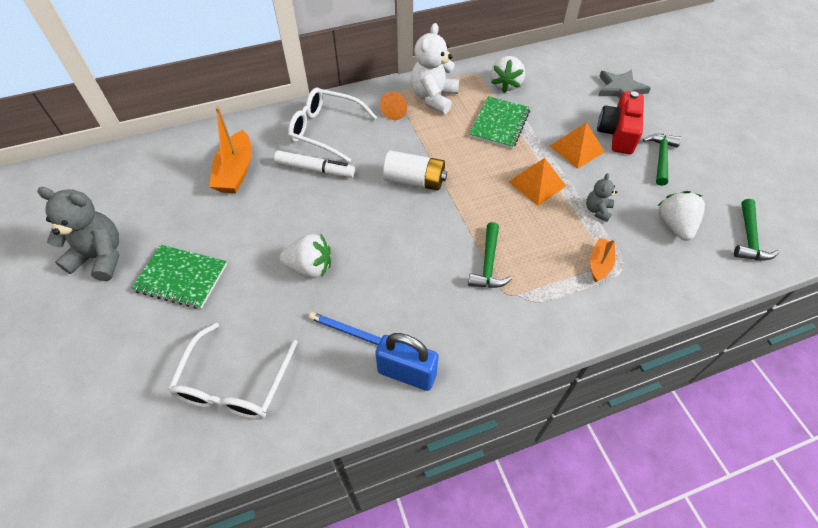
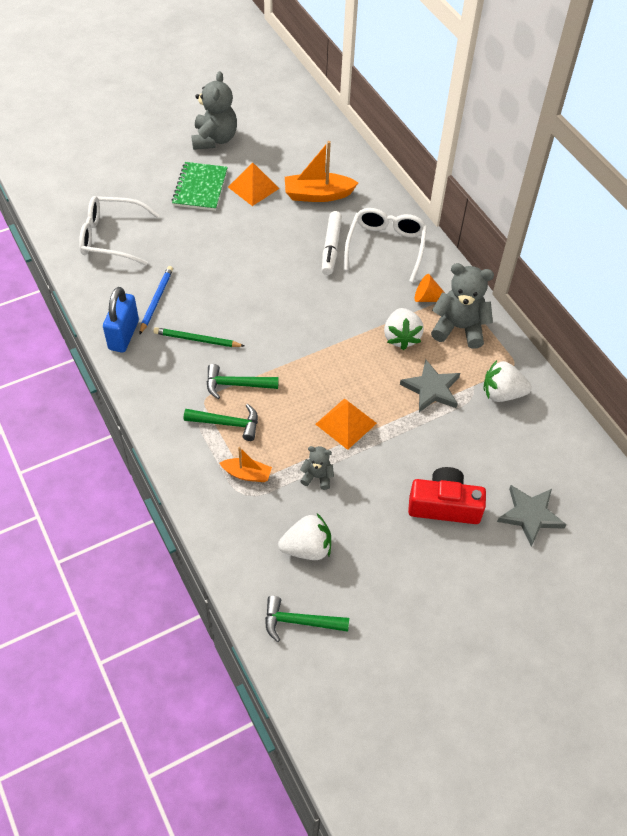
camera: 80 degrees right, 0 degrees up
(310, 267) = (218, 262): white strawberry -> white strawberry (401, 337)
(414, 181) = (331, 322): white battery -> none
(423, 296) = (197, 340): none -> green pencil
(434, 98) = (459, 328): white teddy bear -> grey teddy bear
(499, 124) = (431, 389): green notebook -> grey star
(576, 148) = (408, 462): orange pyramid -> orange pyramid (253, 187)
(660, 157) = (411, 547): green hammer -> green hammer (227, 423)

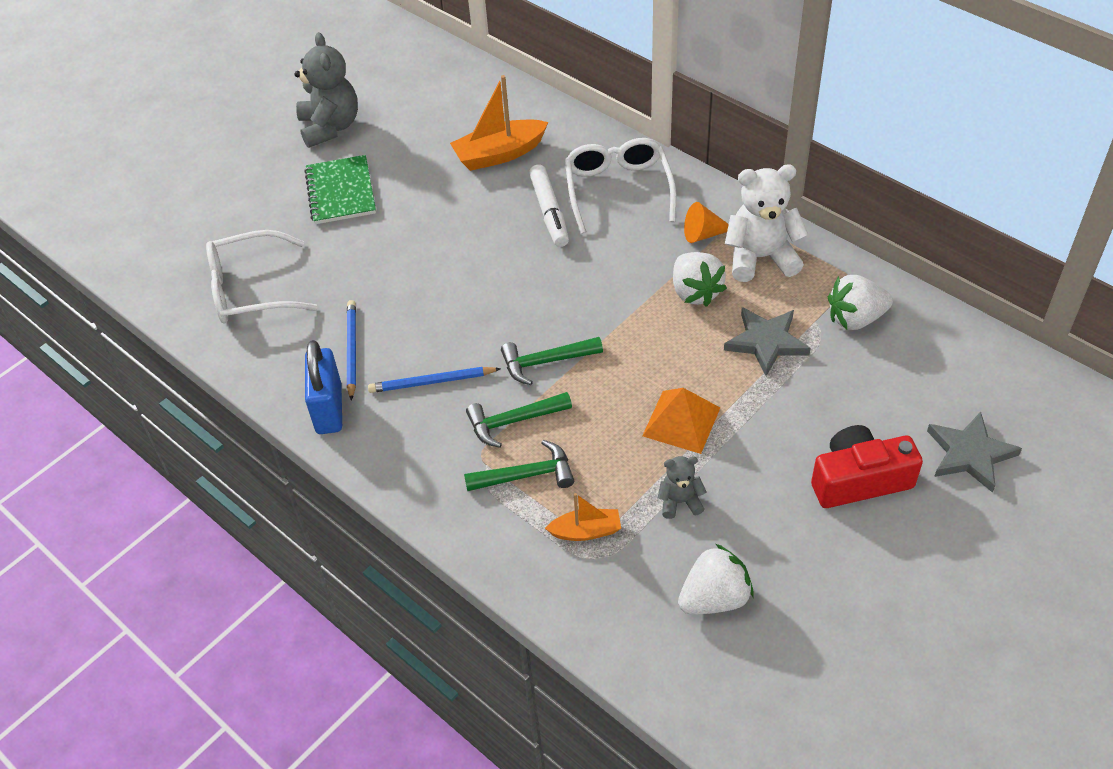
camera: 15 degrees left, 5 degrees down
(197, 340) = (432, 382): green pencil -> blue pencil
(253, 187) = (411, 170): orange pyramid -> none
(299, 622) = (754, 698): green hammer -> green hammer (545, 362)
(459, 328) = (760, 258): grey teddy bear -> white teddy bear

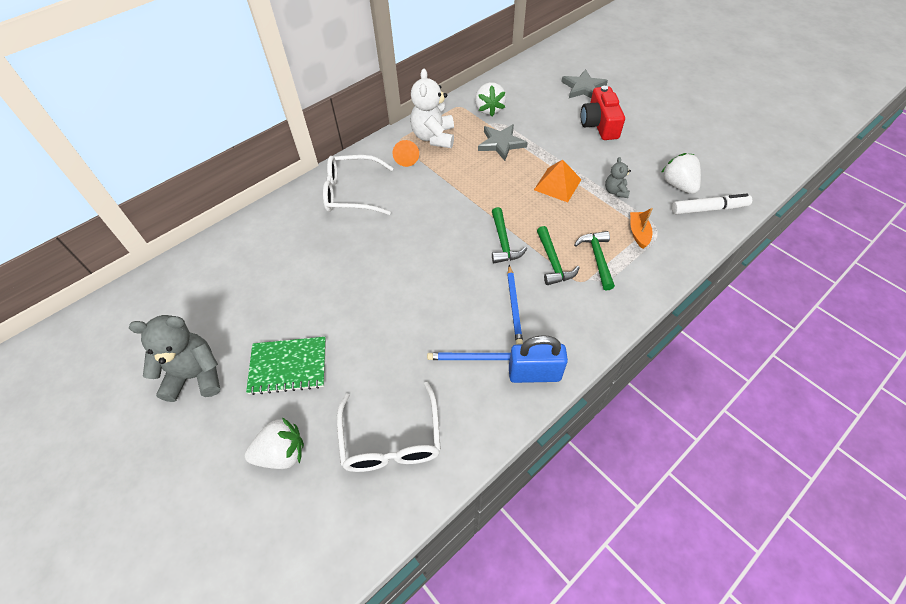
camera: 85 degrees left, 5 degrees up
(499, 154) = (287, 255): orange boat -> none
(549, 212) = (361, 230): white marker -> white marker (708, 209)
(695, 292) = (456, 167): white strawberry -> white strawberry (282, 453)

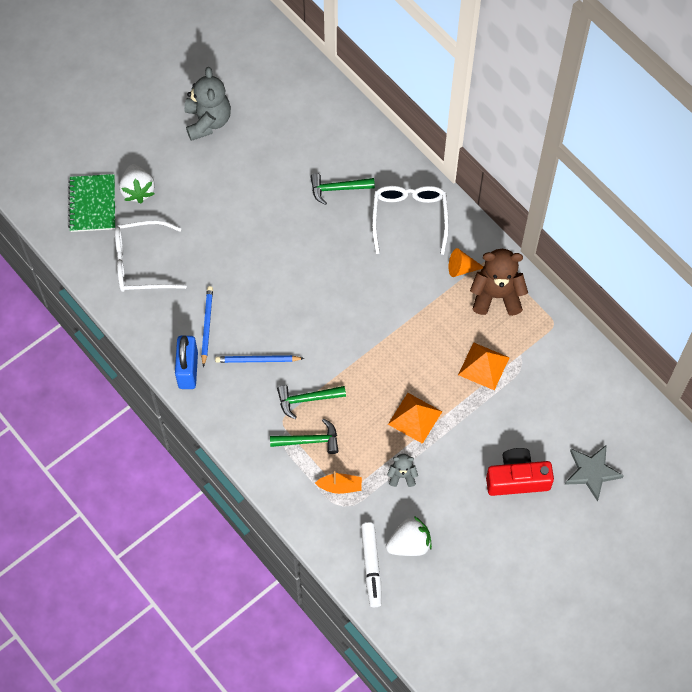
camera: 90 degrees right, 10 degrees up
(288, 366) = (211, 185): green notebook -> green notebook (92, 204)
(434, 137) = (496, 295): white teddy bear -> brown teddy bear
(489, 109) = (548, 357): white strawberry -> none
(501, 144) = (483, 366): grey star -> orange pyramid
(503, 242) = (334, 357): green hammer -> green hammer (337, 189)

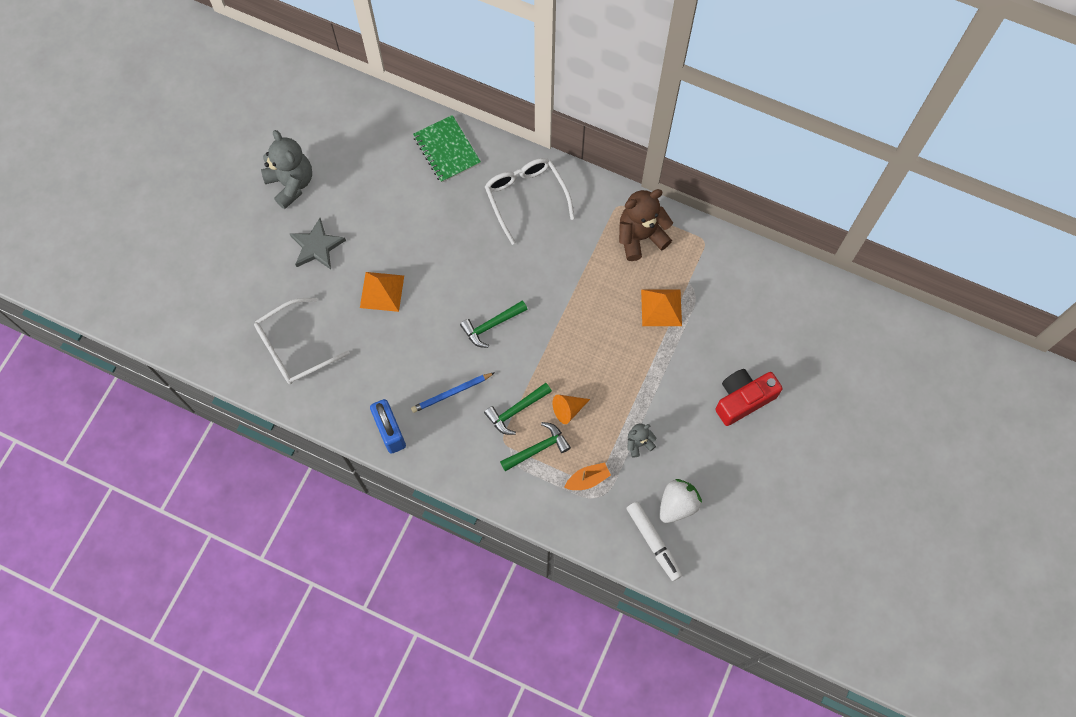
camera: 25 degrees left, 5 degrees up
(92, 204) = (218, 310): green notebook -> green notebook (447, 150)
(138, 190) = (256, 278): white strawberry -> none
(206, 326) = (387, 381): blue pencil -> none
(337, 189) = (446, 198): green hammer -> green hammer (491, 325)
(415, 418) = (623, 383): orange pyramid -> orange pyramid (382, 291)
(461, 268) = (596, 225): orange cone -> orange cone (568, 409)
(592, 472) = (805, 363): grey star -> grey star (317, 246)

